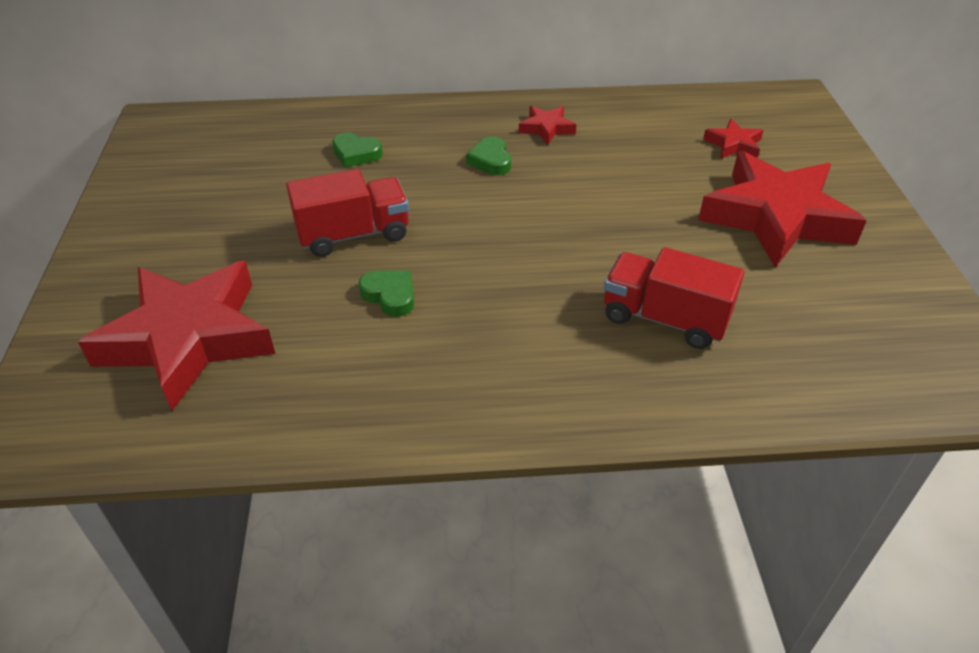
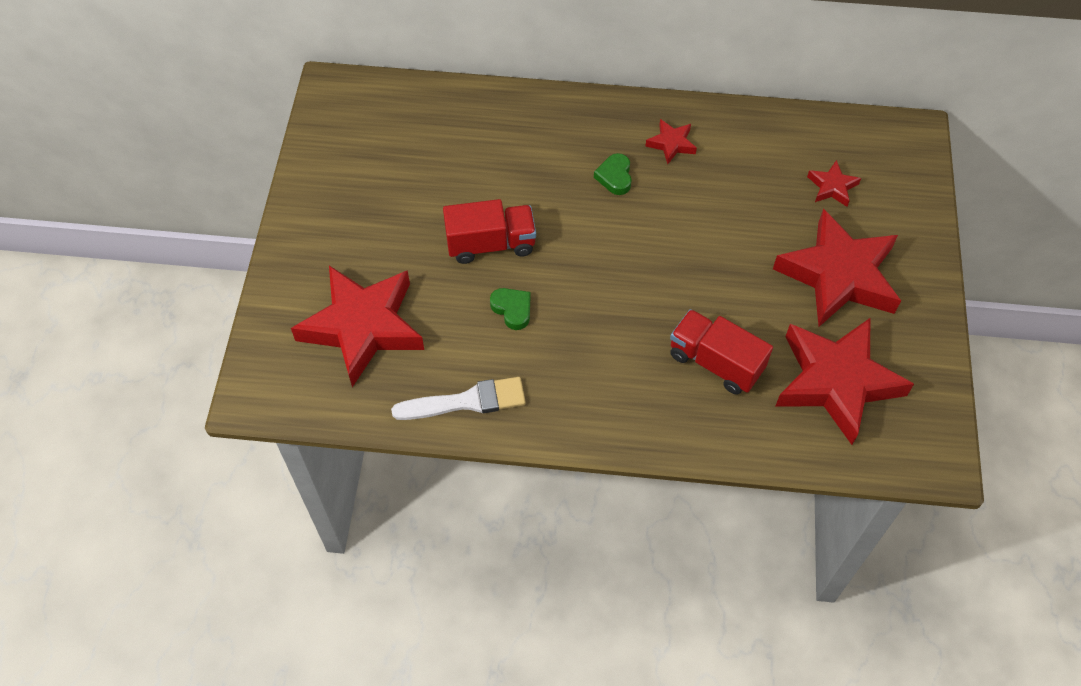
camera: 10 degrees right, 15 degrees up
(340, 406) = (467, 401): none -> white brush
(356, 154) = (501, 153): green heart -> none
(822, 319) = (836, 382): none -> red star

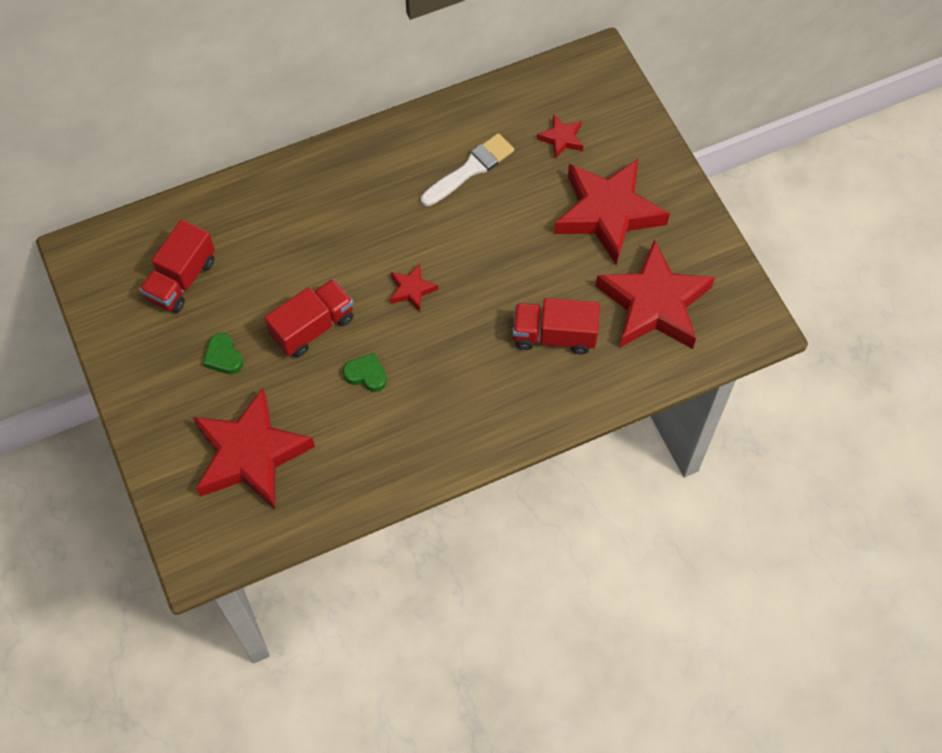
camera: 30 degrees left, 5 degrees up
(402, 149) = (181, 279): none -> red truck
(467, 401) = (377, 471): white brush -> white brush (470, 169)
(615, 177) = (380, 215): green heart -> green heart (223, 357)
(671, 144) = (410, 162): red star -> red star (411, 289)

